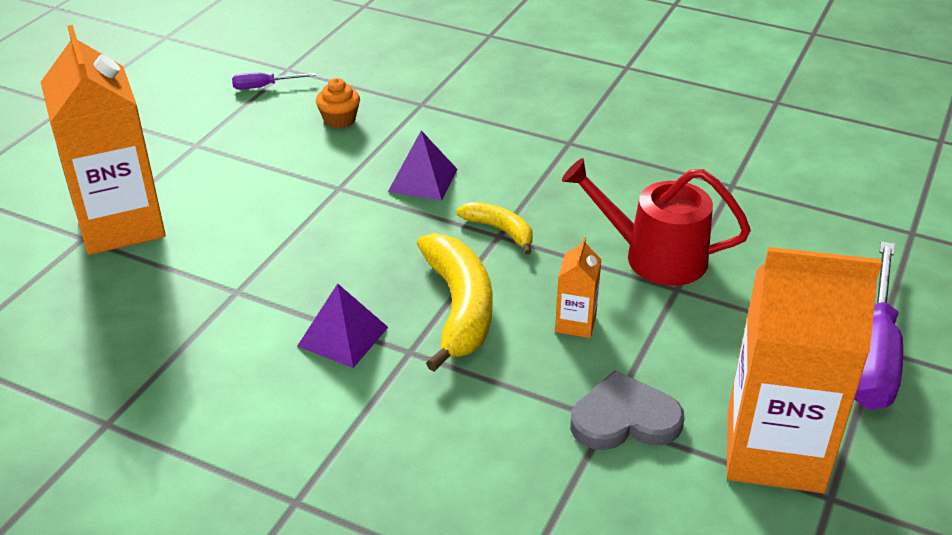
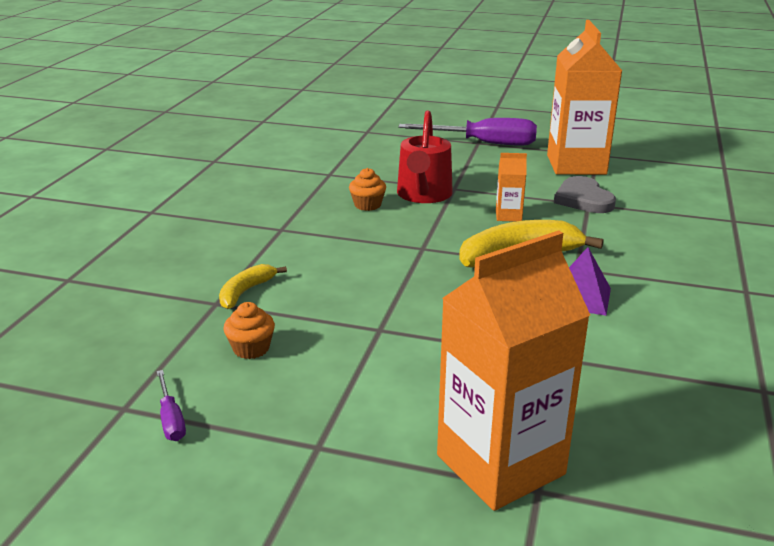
camera: 100 degrees left, 10 degrees down
(423, 180) = (355, 287): purple pyramid -> none
(500, 230) = (416, 248): yellow banana -> yellow banana (245, 292)
(627, 207) = (367, 205): none -> orange cupcake

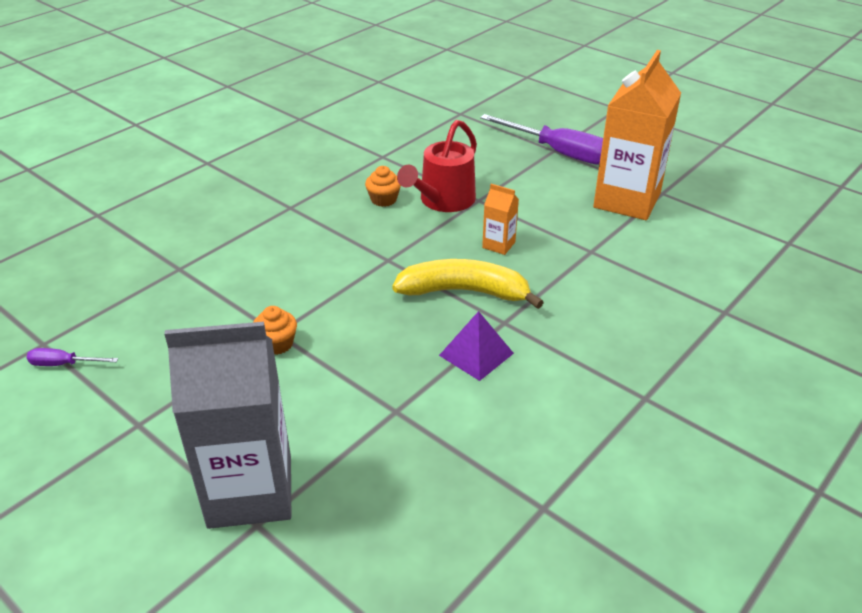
camera: 25 degrees right, 10 degrees up
(171, 419) = (64, 364): purple screwdriver -> purple screwdriver turned 90 degrees clockwise
(245, 292) = (209, 264): yellow banana -> none
(251, 348) = (167, 320): orange cupcake -> orange cupcake (277, 344)
(500, 464) = (250, 491): orange carton -> grey carton
(583, 199) = (591, 244): grey heart -> none

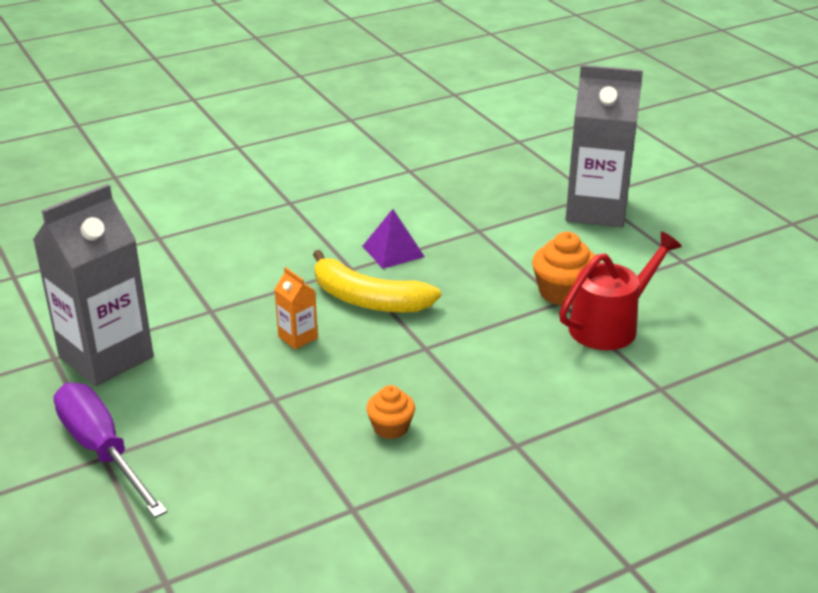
camera: 160 degrees left, 5 degrees down
(64, 364) = (760, 315): purple screwdriver -> none
(277, 344) = (562, 292): orange cupcake -> orange cupcake, size x1.57
(443, 200) = (317, 408): red watering can -> red watering can (610, 325)
(627, 201) = (106, 357): orange carton -> grey carton

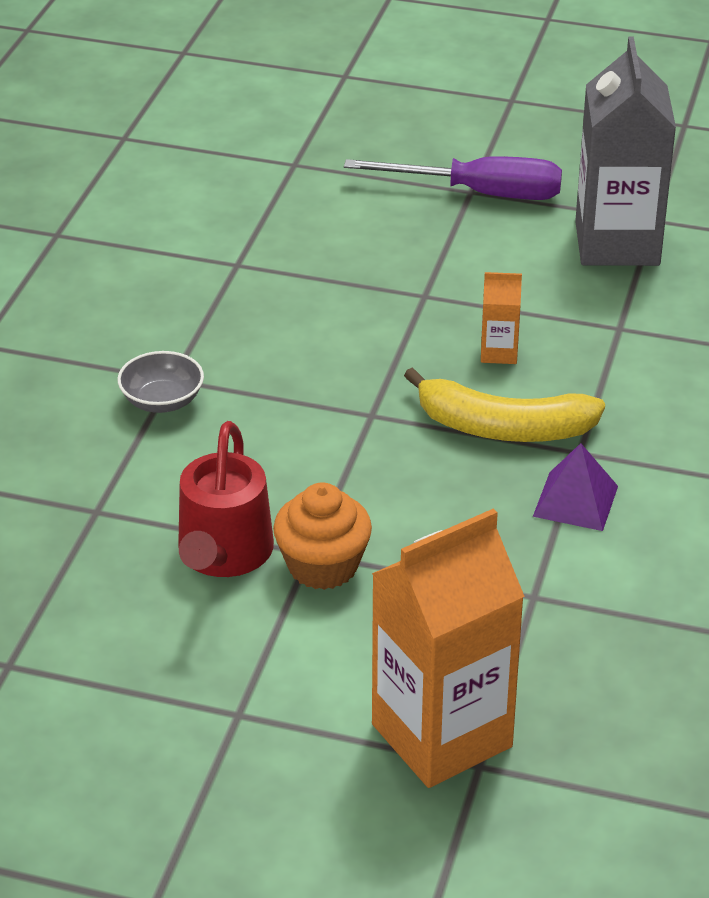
camera: 135 degrees right, 5 degrees up
(368, 299) = (503, 428): yellow banana -> yellow banana turned 150 degrees counterclockwise
(391, 427) = (295, 331): orange cupcake -> none
(541, 433) = (162, 401): none -> grey bowl
(596, 210) = (441, 736): grey carton -> orange carton

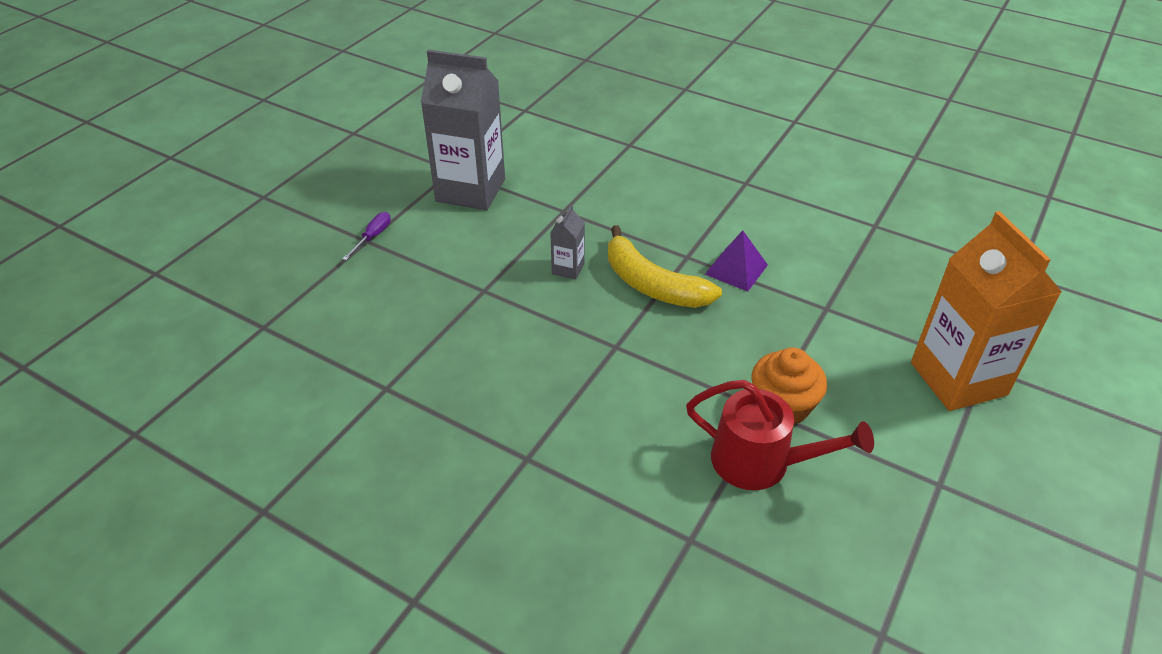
camera: 75 degrees left, 5 degrees up
(162, 401) = (555, 469): grey bowl -> none
(480, 193) = (373, 237): purple screwdriver -> purple screwdriver, size x0.45
(499, 352) = (568, 269): orange carton -> grey carton
(503, 428) = (652, 284): yellow banana -> yellow banana turned 105 degrees clockwise

